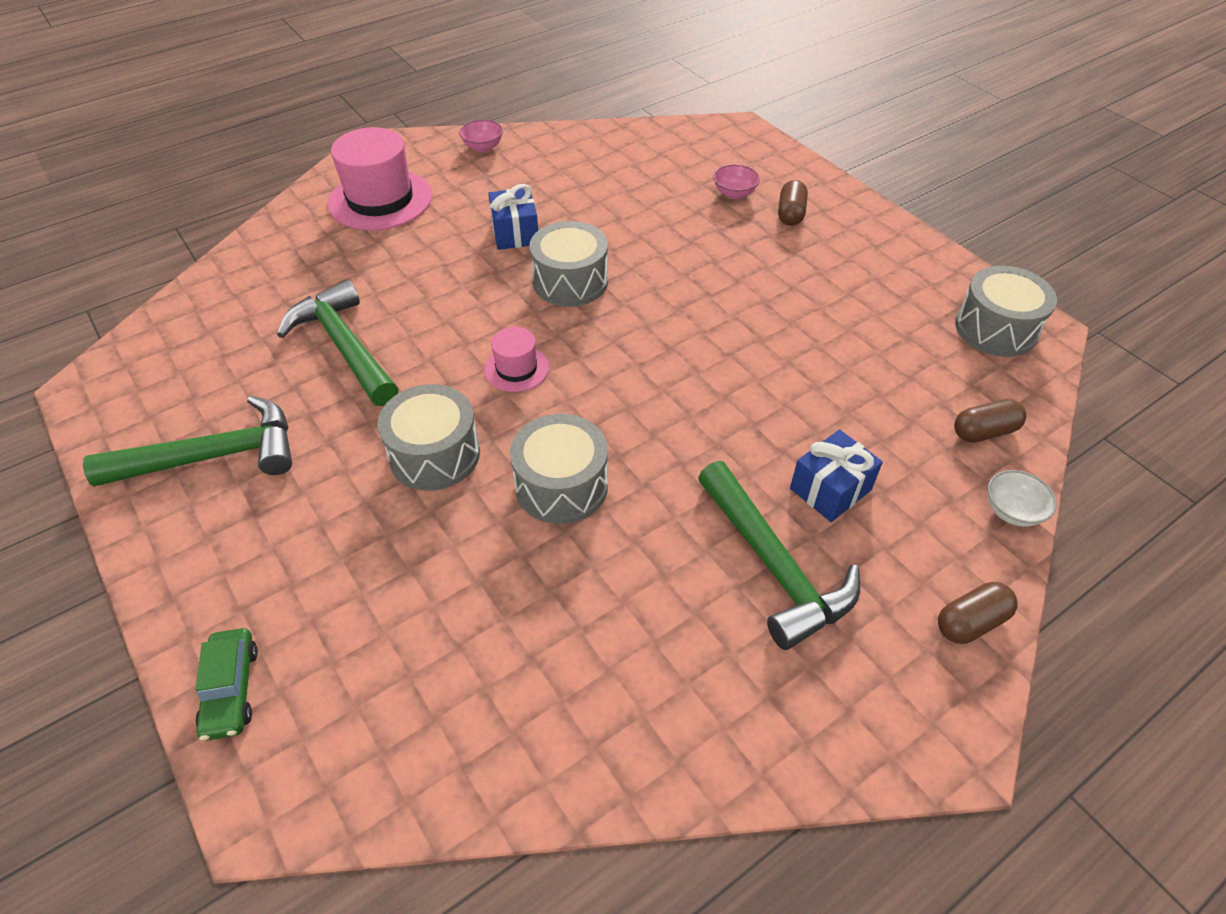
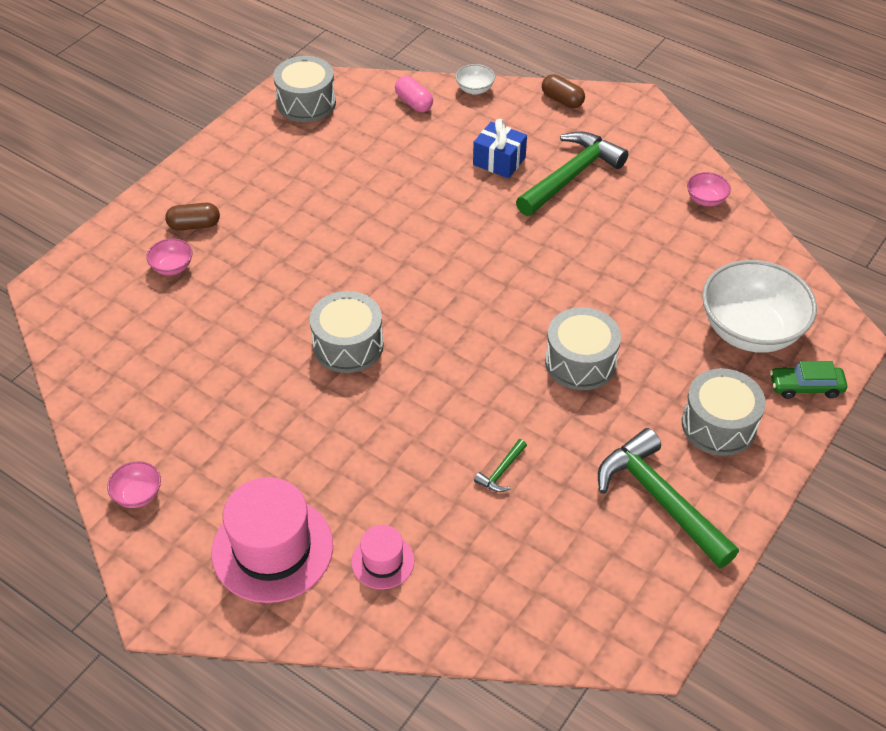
camera: 110 degrees left, 0 degrees up
(231, 689) = (806, 387): green car -> green car turned 150 degrees counterclockwise
(344, 346) = (501, 472): green hammer -> green hammer, size x0.42
(365, 667) = (750, 330): none -> white bowl
(515, 233) = (291, 408): blue gift -> none
(516, 368) = (470, 345): pink hat -> pink hat (383, 561)
(561, 485) = (568, 284): grey drum -> grey drum (718, 425)
(656, 740) = (705, 199): none -> pink bowl
(984, 432) = (414, 103): brown capsule -> pink capsule

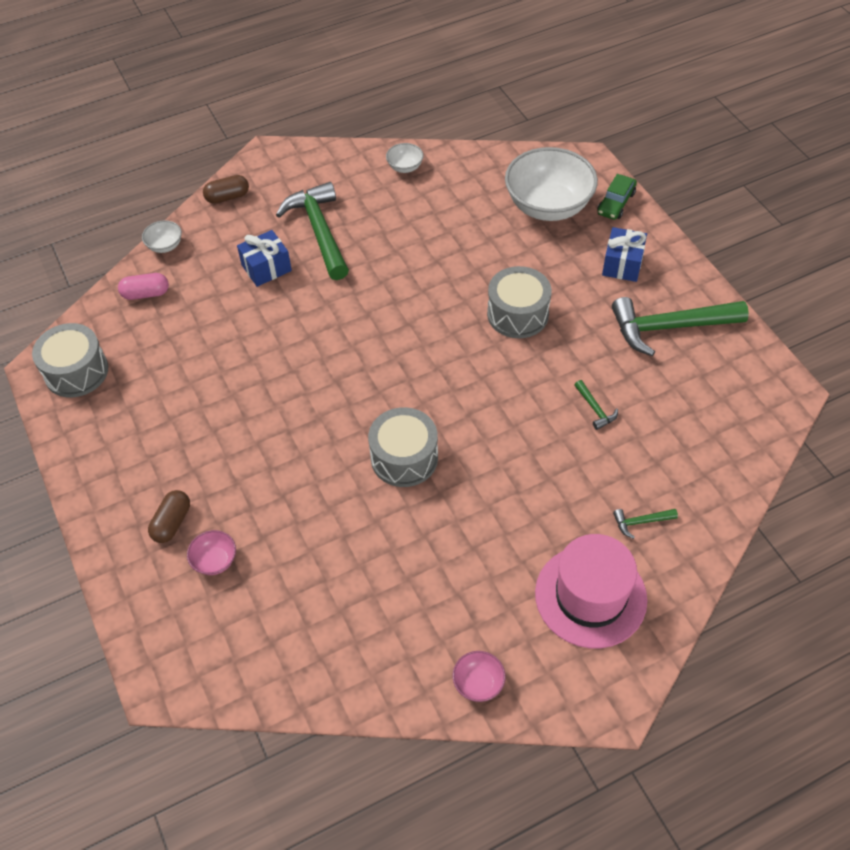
camera: 60 degrees left, 5 degrees up
(383, 561) = (640, 522): pink hat -> green hammer
(705, 199) = (405, 167): pink bowl -> white bowl
(718, 425) = (622, 264): grey drum -> blue gift

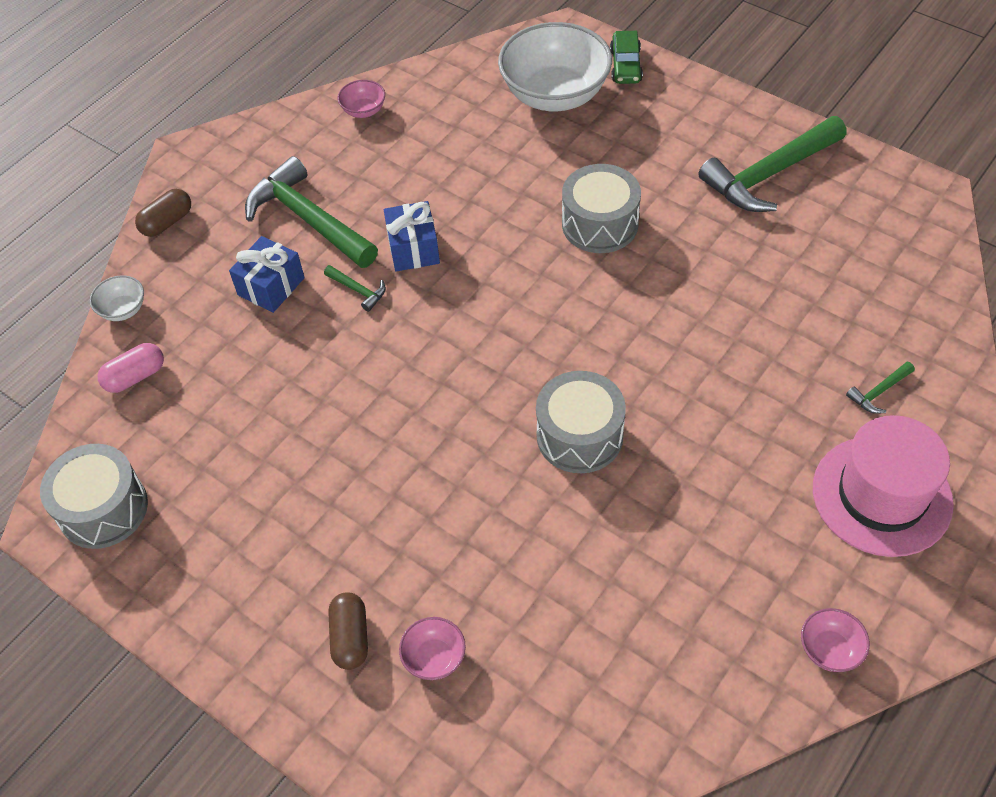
camera: 25 degrees left, 0 degrees up
(405, 167) = (364, 110): white bowl -> pink bowl
(595, 409) = (751, 292): green hammer -> green hammer (358, 290)
(622, 264) = (676, 127): blue gift -> blue gift (413, 249)

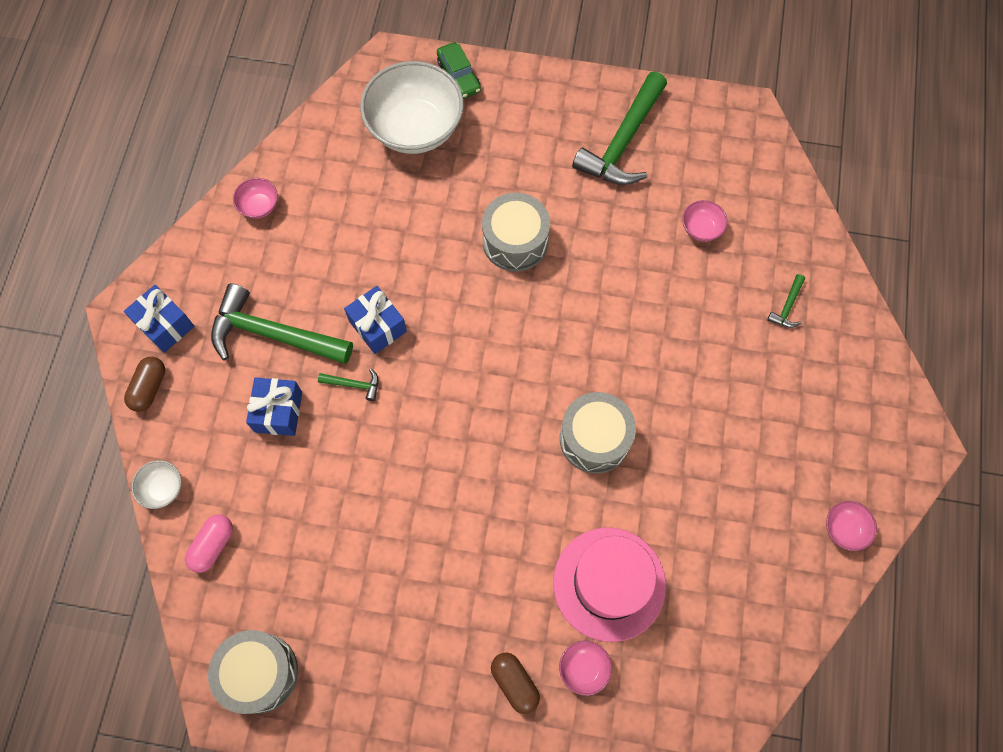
camera: 30 degrees left, 15 degrees up
(215, 176) = (165, 325): none -> blue gift
(815, 282) = (701, 228): none -> pink bowl
(882, 495) = (826, 392): pink hat -> pink hat (609, 583)

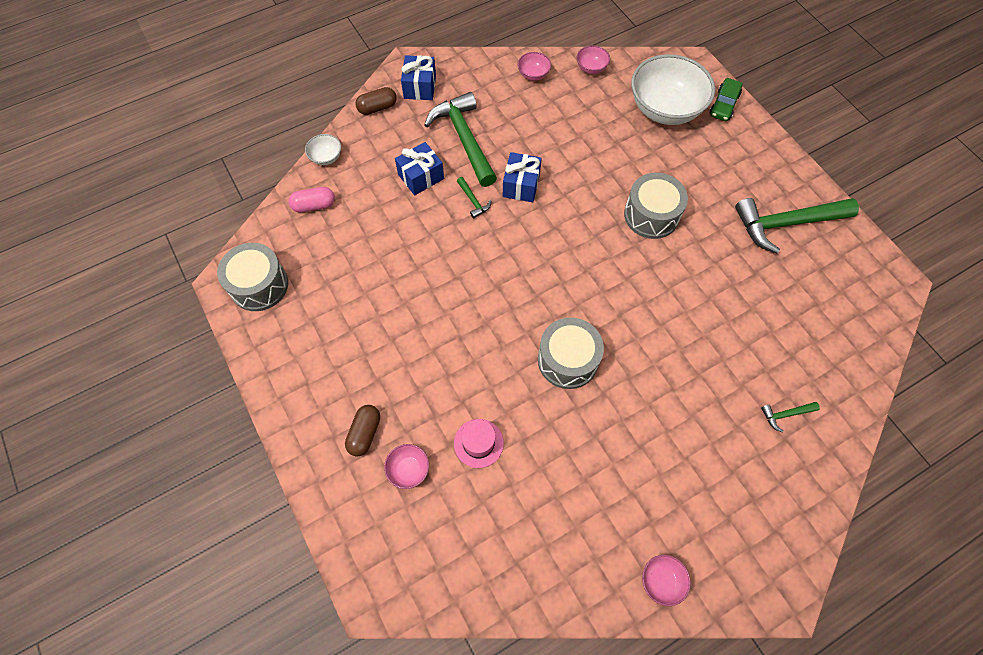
camera: 50 degrees right, 5 degrees down
(609, 583) = (478, 443): pink hat -> pink hat, size x0.52
(701, 228) = (780, 316): pink bowl -> pink bowl (591, 68)

